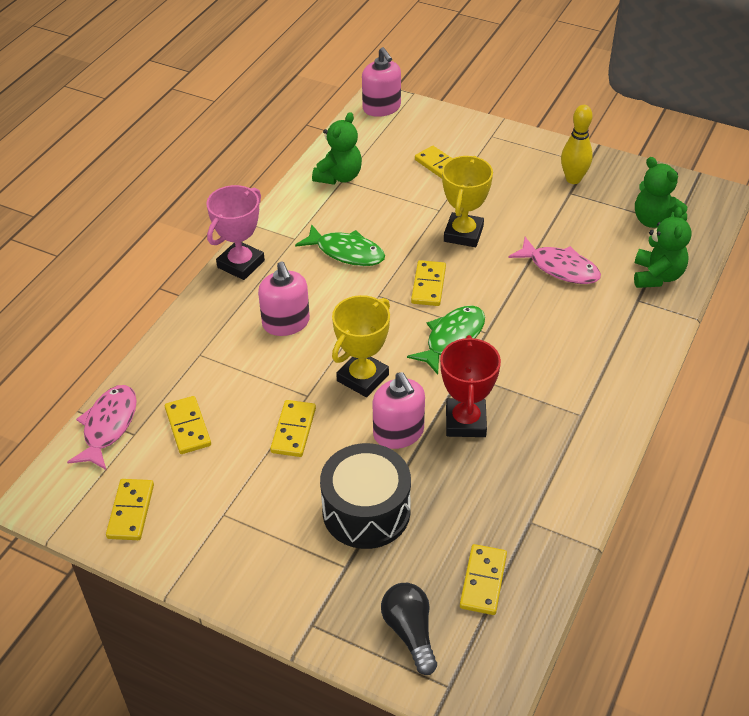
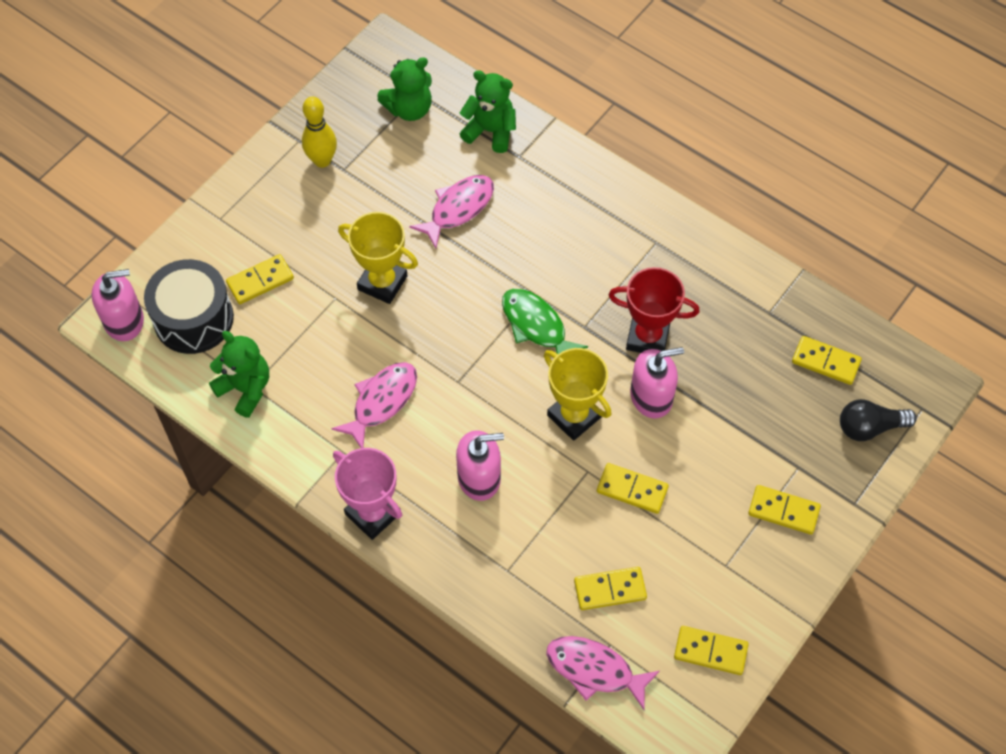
camera: 80 degrees left, 15 degrees up
(346, 252) = (381, 401): green fish -> pink fish
(366, 511) = (740, 440): black drum -> black drum (193, 319)
(428, 285) = (454, 332): yellow domino -> yellow domino (783, 511)

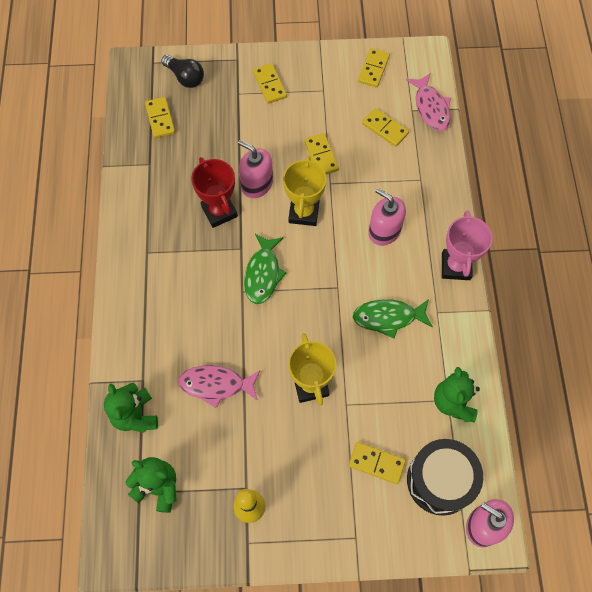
camera: 130 degrees left, 5 degrees up
(381, 401) = (388, 317): pink fish -> green fish
(710, 651) = (373, 69): yellow domino -> yellow domino turned 45 degrees clockwise

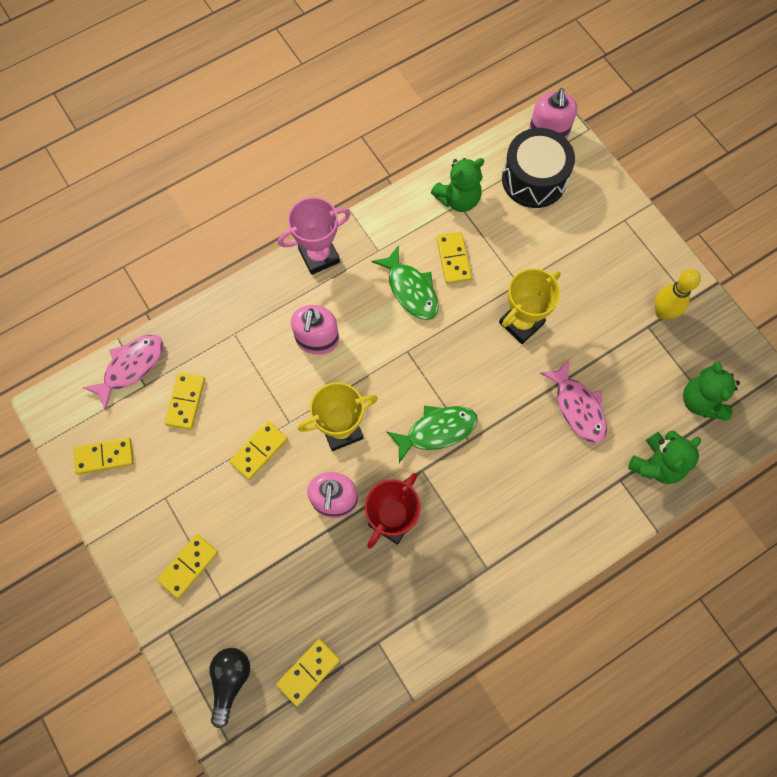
camera: 120 degrees left, 5 degrees up
(376, 463) = (553, 233): yellow domino -> yellow domino (453, 259)

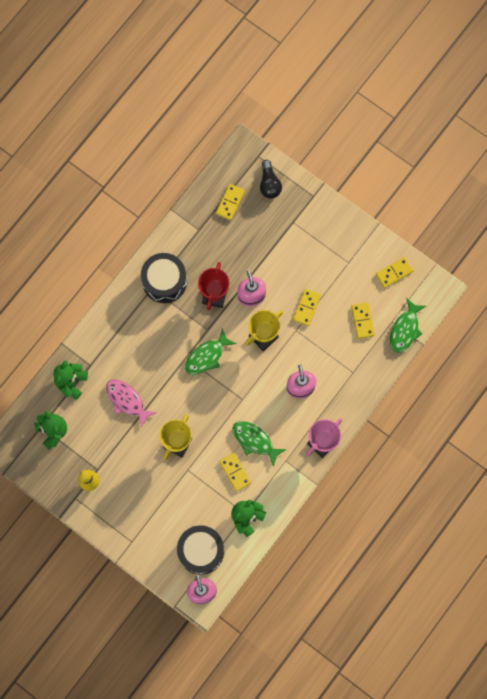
camera: 160 degrees right, 5 degrees up
(131, 367) = (405, 329): pink fish -> green fish
(188, 566) = (318, 231): yellow domino -> none
(463, 572) = (164, 281): none -> black drum

